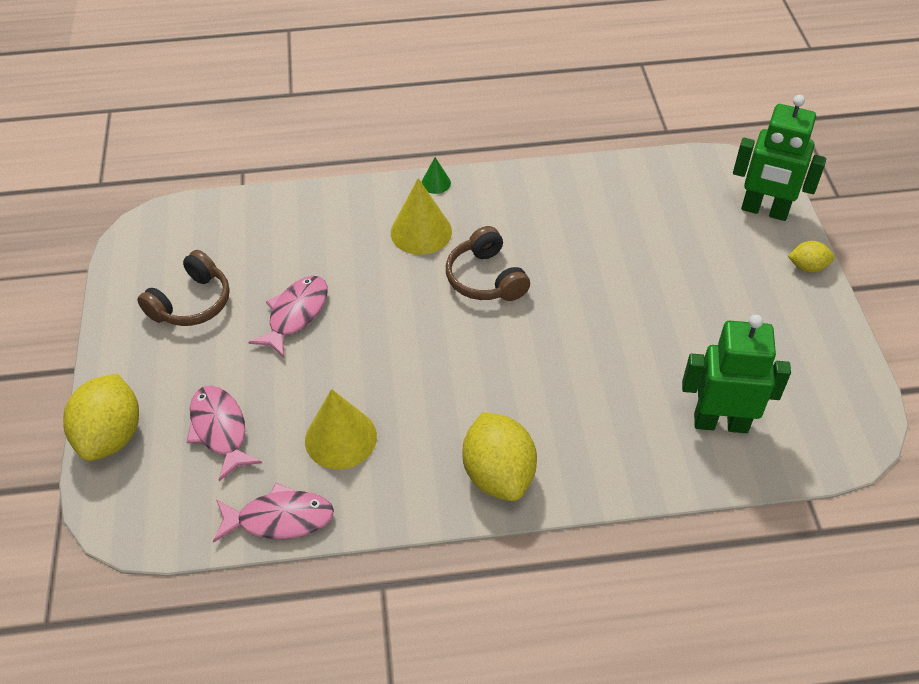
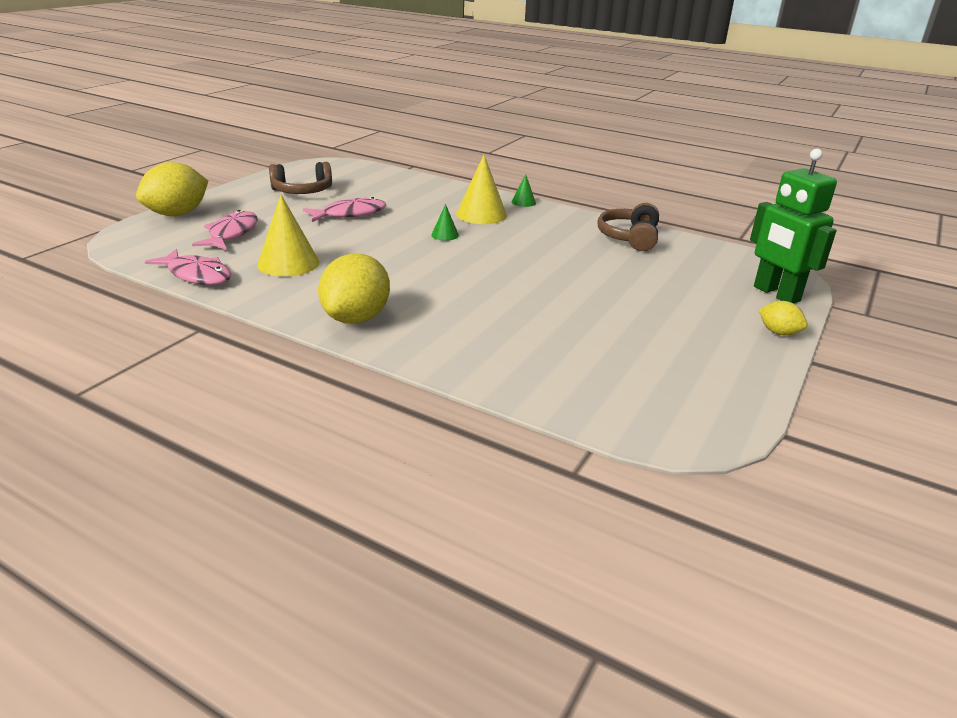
camera: 35 degrees right, 20 degrees down
(427, 291) = (445, 235): none -> green cone
(485, 278) = (493, 244): brown headphones -> brown headphones (629, 238)
(720, 422) = (570, 371): green robot -> none

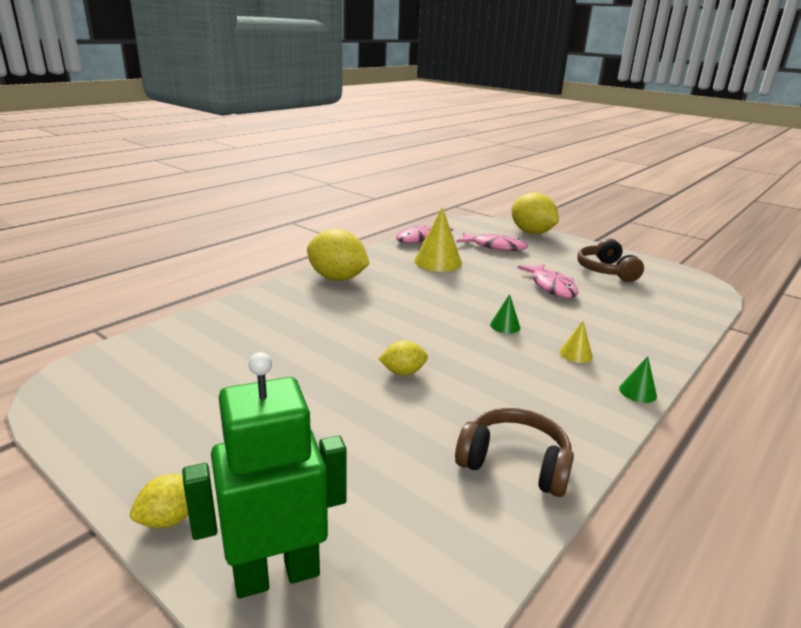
camera: 100 degrees right, 5 degrees down
(481, 214) = (576, 354): yellow cone -> yellow cone, size x0.50
(550, 272) = (403, 372): none -> yellow lemon

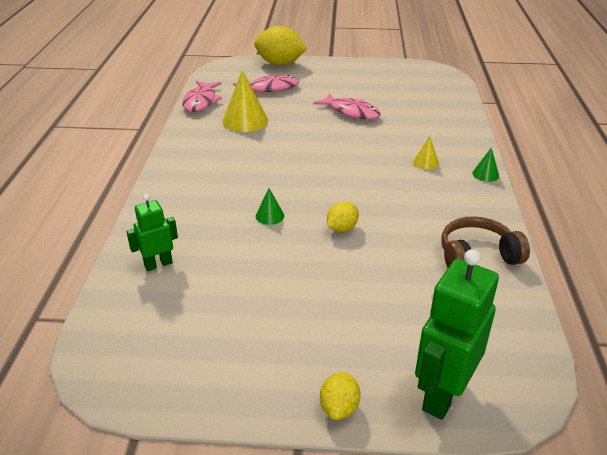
camera: 35 degrees left, 10 degrees up
(217, 332) = (158, 264): none -> green robot
(337, 278) = (186, 170): yellow lemon -> none
(505, 326) = (360, 159): green cone -> green cone (270, 216)
(606, 271) = (370, 83): brown headphones -> none

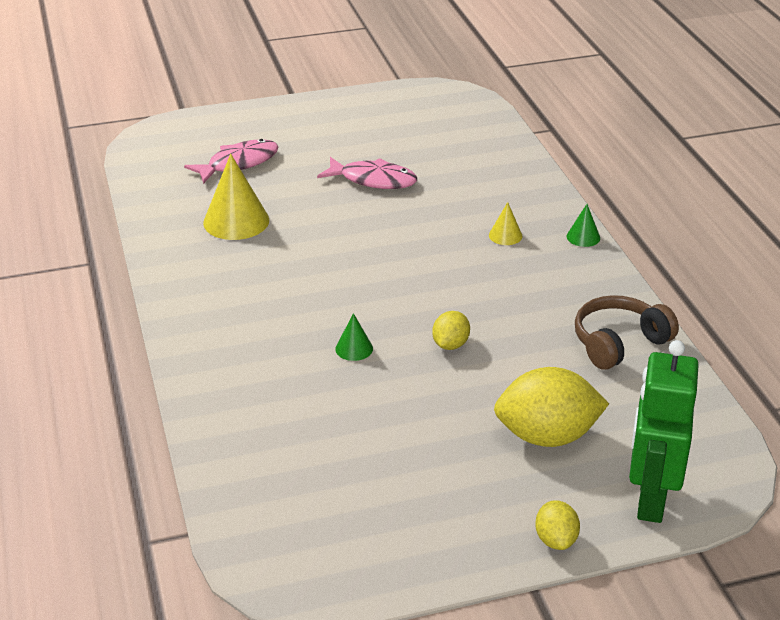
camera: 20 degrees left, 0 degrees up
(158, 264) = (256, 441): green robot -> none
(201, 101) = (152, 203): pink fish -> none
(280, 64) = (227, 119): yellow lemon -> yellow lemon (547, 436)

